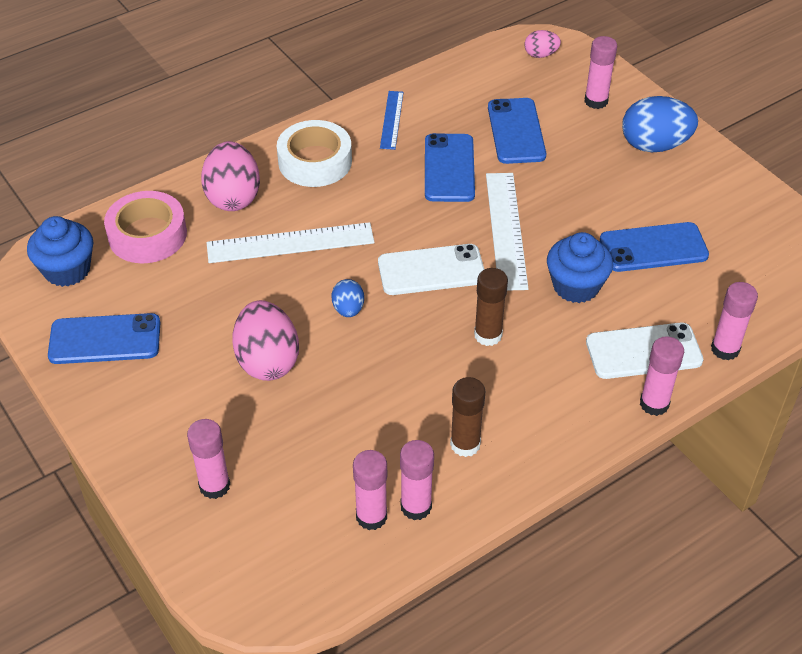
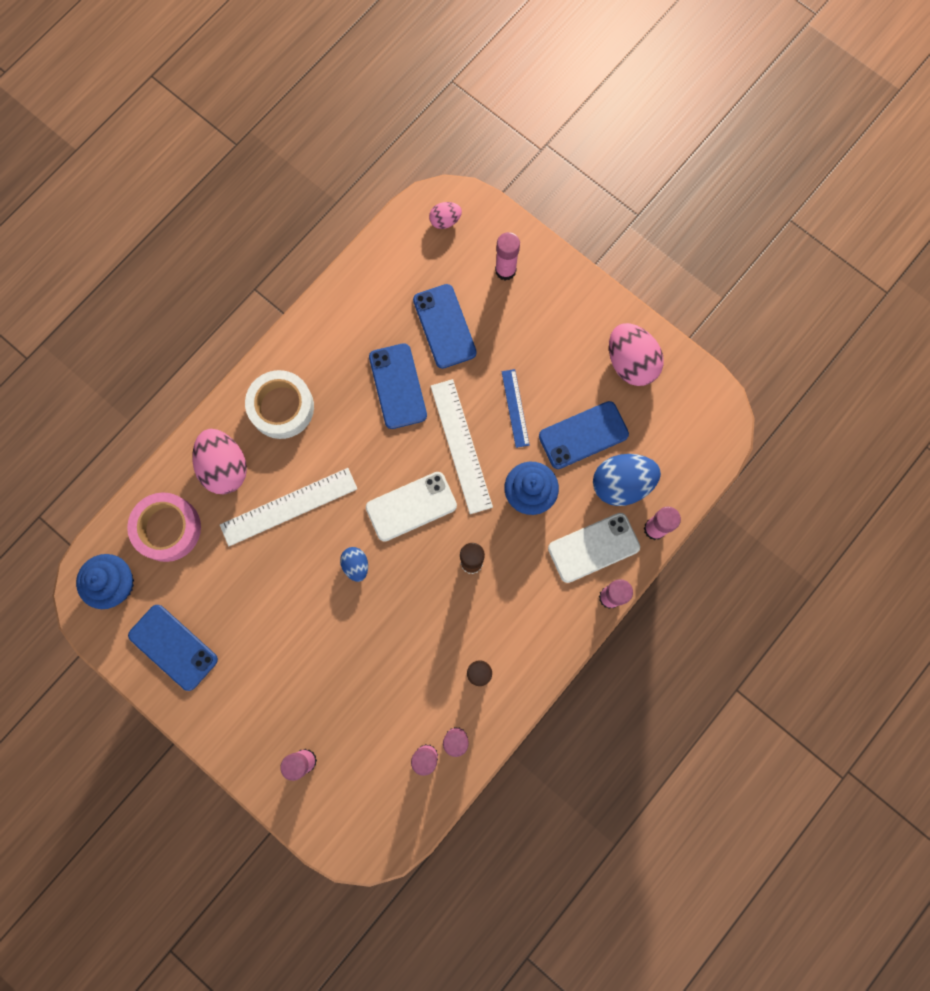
camera: 15 degrees left, 30 degrees up
(105, 339) = (173, 647): blue phone -> blue phone turned 60 degrees clockwise
(267, 361) = (308, 634): pink egg -> pink egg (630, 363)
(392, 120) = (334, 339): blue ruler -> blue ruler (515, 408)
(654, 145) = (565, 314): blue egg -> blue egg (621, 484)

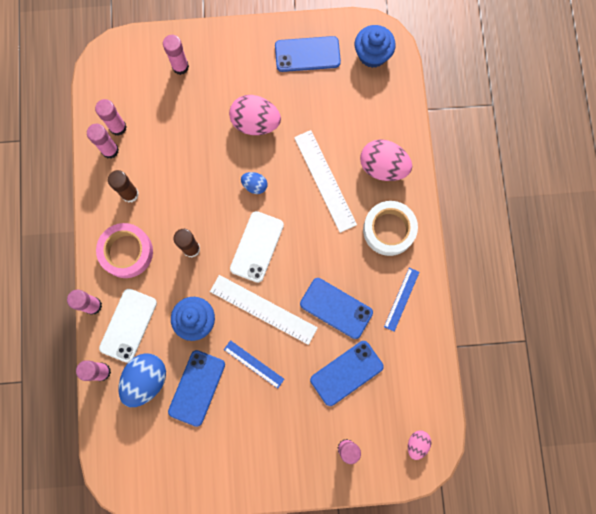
camera: 135 degrees right, 0 degrees up
(167, 528) = (377, 106): pink tape -> pink tape (126, 252)
(288, 506) = (325, 180): white ruler -> white ruler turned 45 degrees counterclockwise
(335, 340) = (401, 299): none -> blue ruler
(444, 326) = (346, 373): blue phone -> blue phone turned 60 degrees counterclockwise
(630, 363) = (210, 465): pink egg -> pink egg (255, 123)

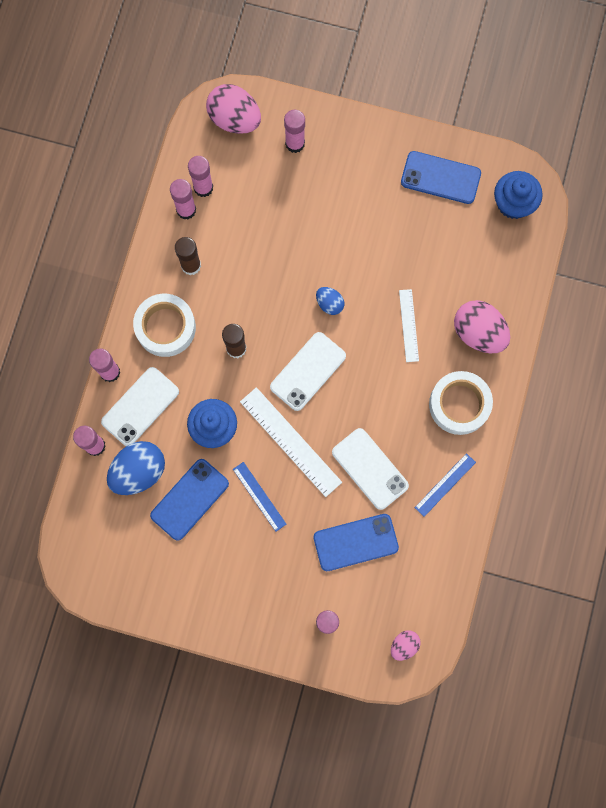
camera: 20 degrees right, 0 degrees up
(126, 252) = (165, 327): pink tape -> white tape
(255, 123) = (355, 234): pink egg -> pink egg (234, 119)
(325, 180) = (409, 325): white ruler -> white ruler, size x0.59
(336, 308) = (370, 469): blue phone -> white phone

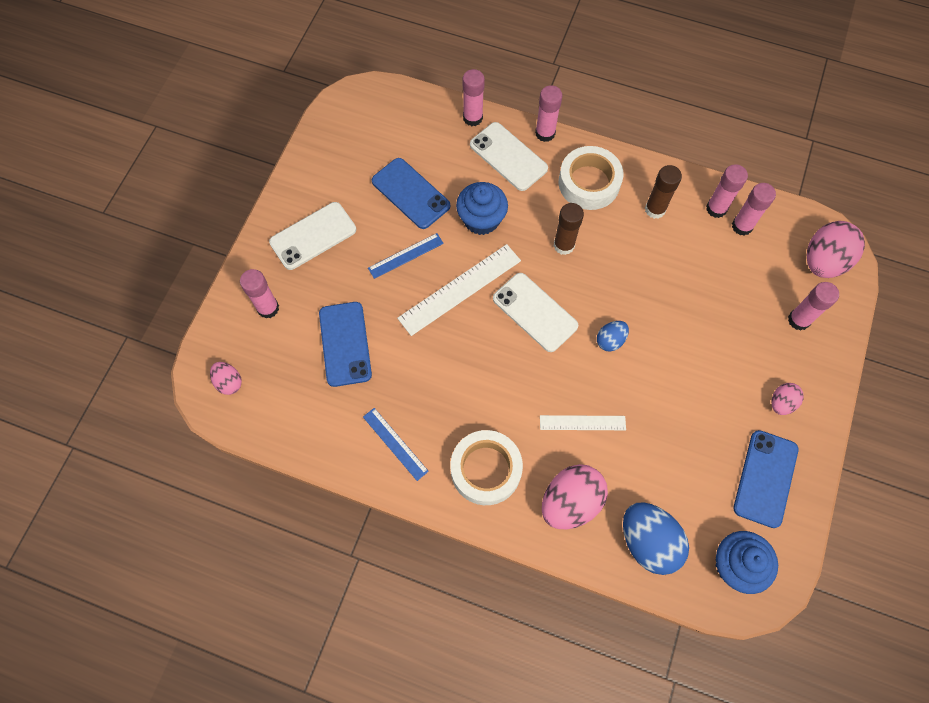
camera: 95 degrees right, 10 degrees down
(139, 471) = (443, 152): blue egg -> blue egg (648, 541)
(370, 469) = (422, 365): white phone -> white phone (313, 236)
(373, 162) = (781, 403): none -> pink egg

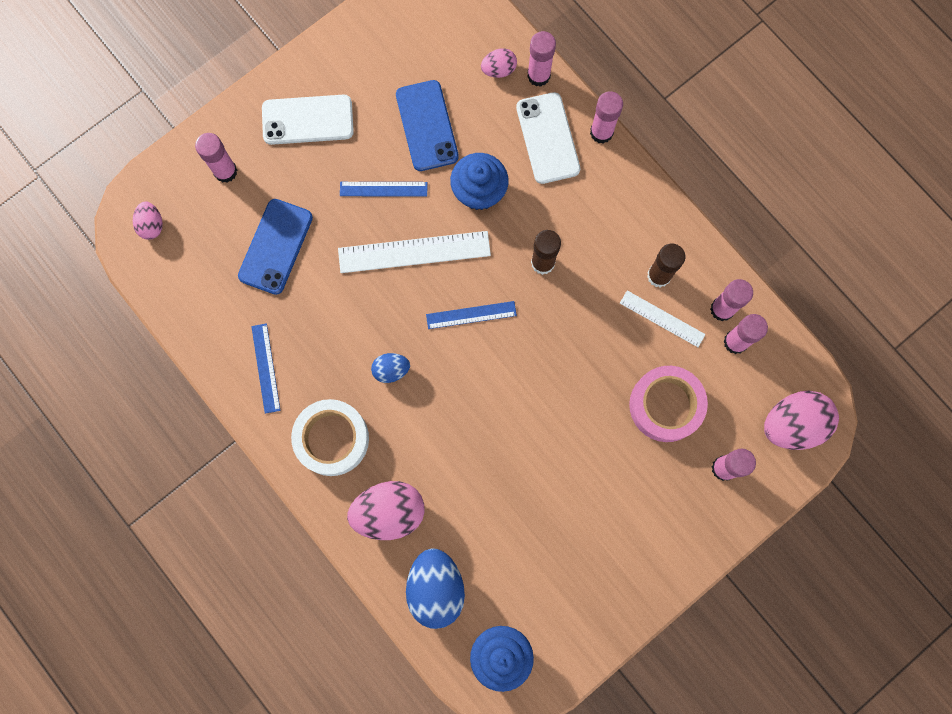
camera: 30 degrees right, 10 degrees up
(535, 312) = (471, 315): white phone -> blue ruler
(582, 423) = (447, 447): white ruler -> white ruler (662, 319)
(589, 183) = (611, 211): white tape -> none
(610, 340) = (525, 383): blue egg -> blue egg (391, 370)
(725, 298) = (666, 405): none -> pink tape
(765, 478) = (582, 596): blue phone -> none
(781, 403) = (648, 537): pink egg -> pink egg (498, 69)

